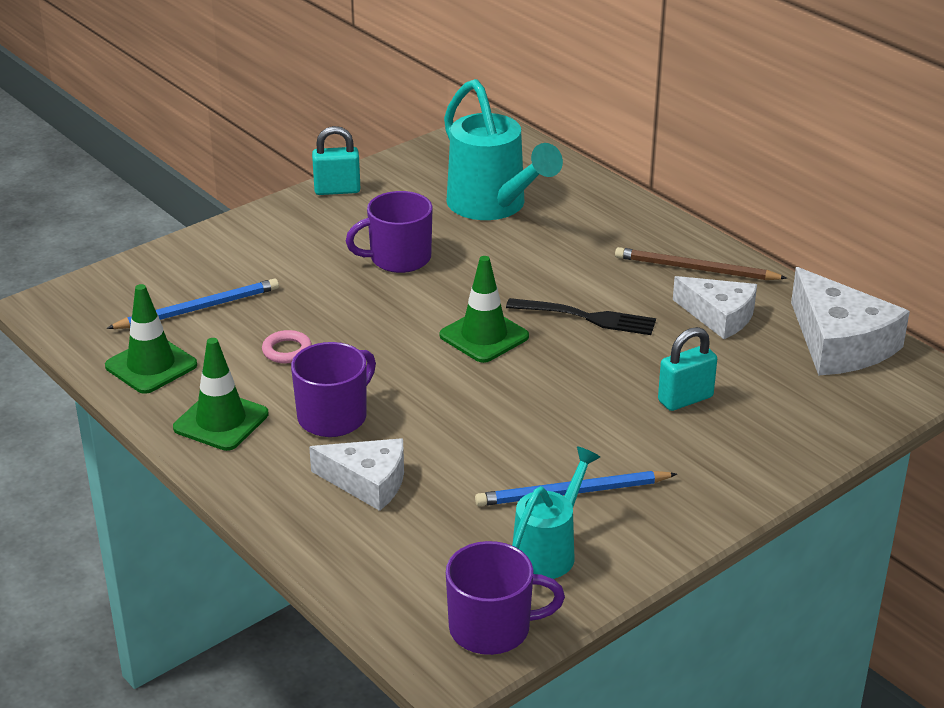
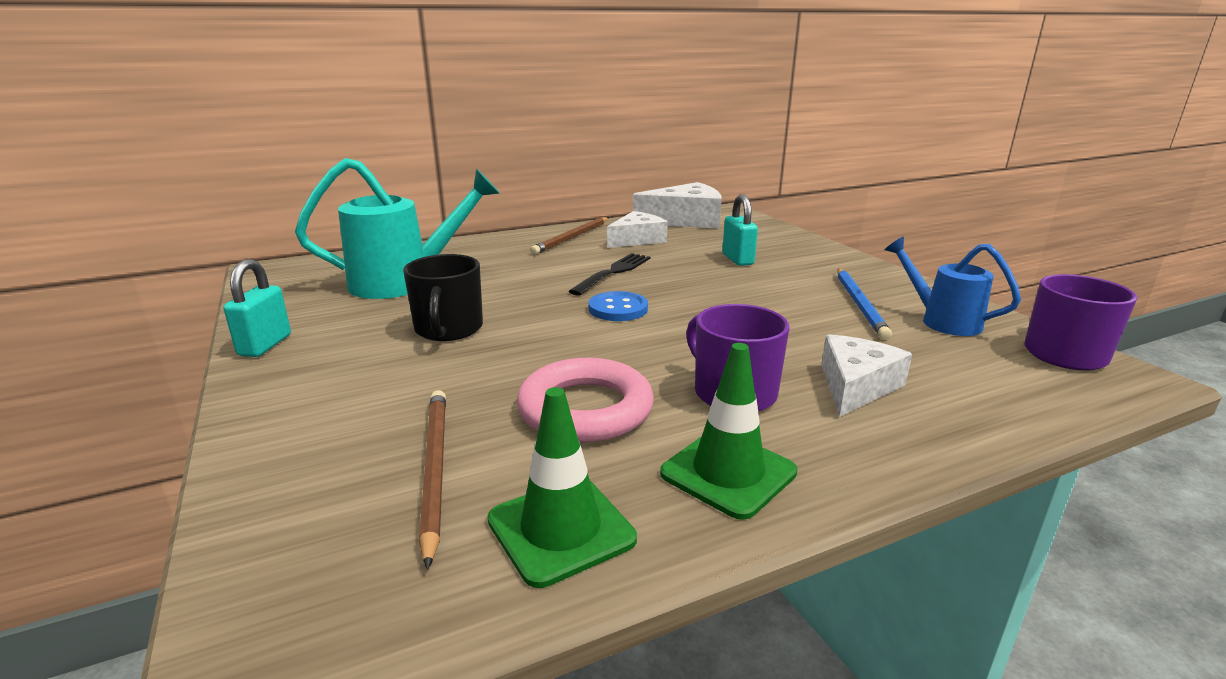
camera: 75 degrees left, 10 degrees down
(198, 308) = (434, 469): blue pencil -> brown pencil
(287, 351) = (585, 409): pink ring -> pink ring, size x2.09
(398, 258) = (448, 329): purple mug -> black mug
(484, 336) = (618, 309): green traffic cone -> blue button
(549, 551) = (942, 321): turquoise watering can -> blue watering can

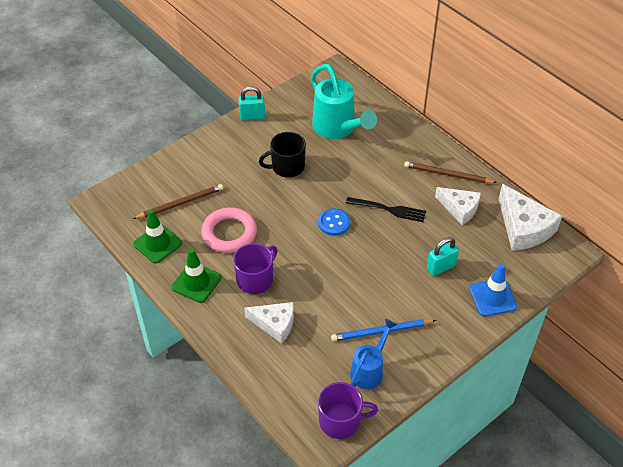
camera: 75 degrees right, 25 degrees up
(793, 244) = (492, 297): none -> blue traffic cone

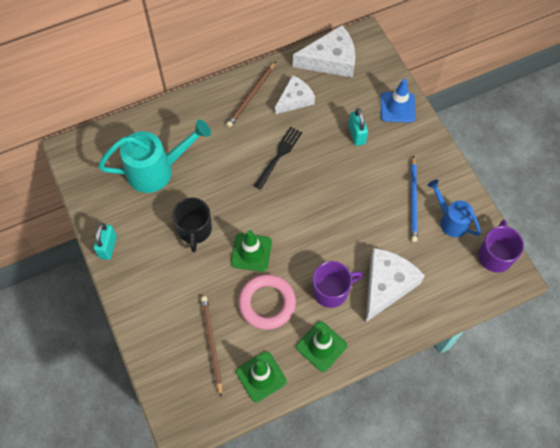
camera: 75 degrees left, 15 degrees up
(255, 279) = (331, 290): purple mug -> purple mug turned 105 degrees clockwise
(275, 324) = (386, 285): white cheese -> white cheese, size x1.52
(277, 211) = (251, 252): none -> green traffic cone
(334, 223) = (281, 206): blue button -> none

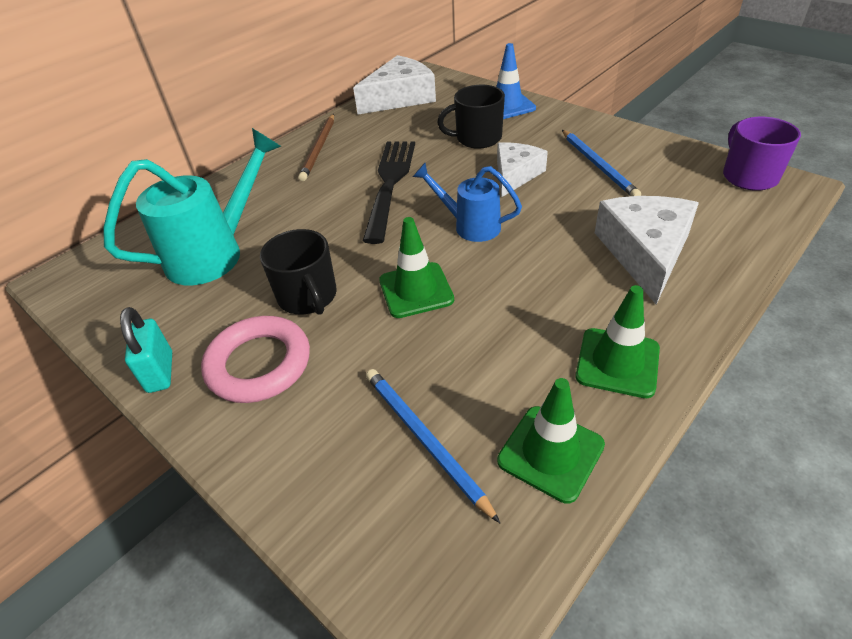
camera: 20 degrees left, 20 degrees down
(211, 344) = (424, 439): brown pencil -> blue pencil
(267, 303) = (484, 342): pink ring -> pink ring (259, 364)
(279, 156) = (390, 184): black fork -> black fork, size x1.52
(295, 99) = (378, 135): white cheese -> white cheese (515, 175)
(331, 290) = (572, 288): purple mug -> none
(356, 135) = (477, 138): turquoise padlock -> black mug
(450, 220) = (661, 166): blue watering can -> blue watering can (470, 226)

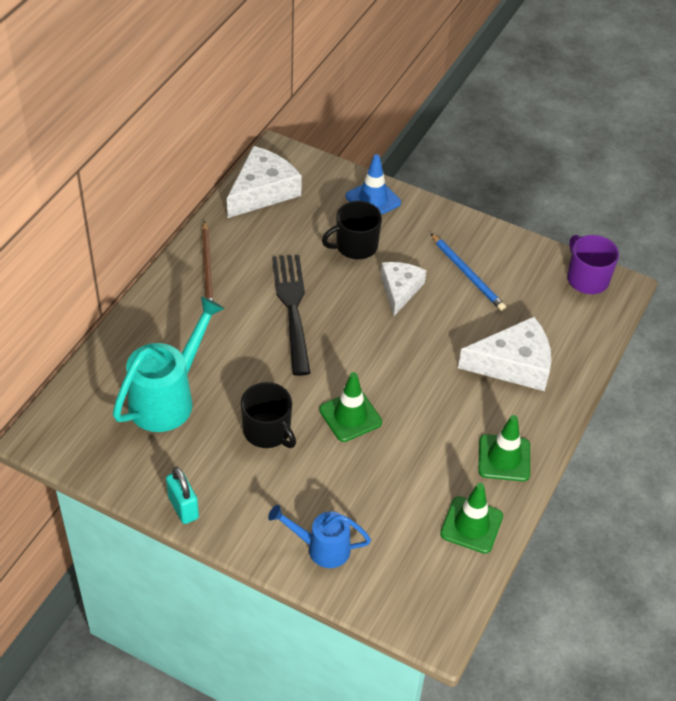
camera: 20 degrees left, 5 degrees up
(259, 364) = (255, 491): pink ring -> none
(424, 439) = (391, 528): blue pencil -> none
(470, 226) = (375, 349): blue watering can -> blue watering can (322, 548)
(644, 253) = (513, 364): white cheese -> white cheese turned 90 degrees clockwise

